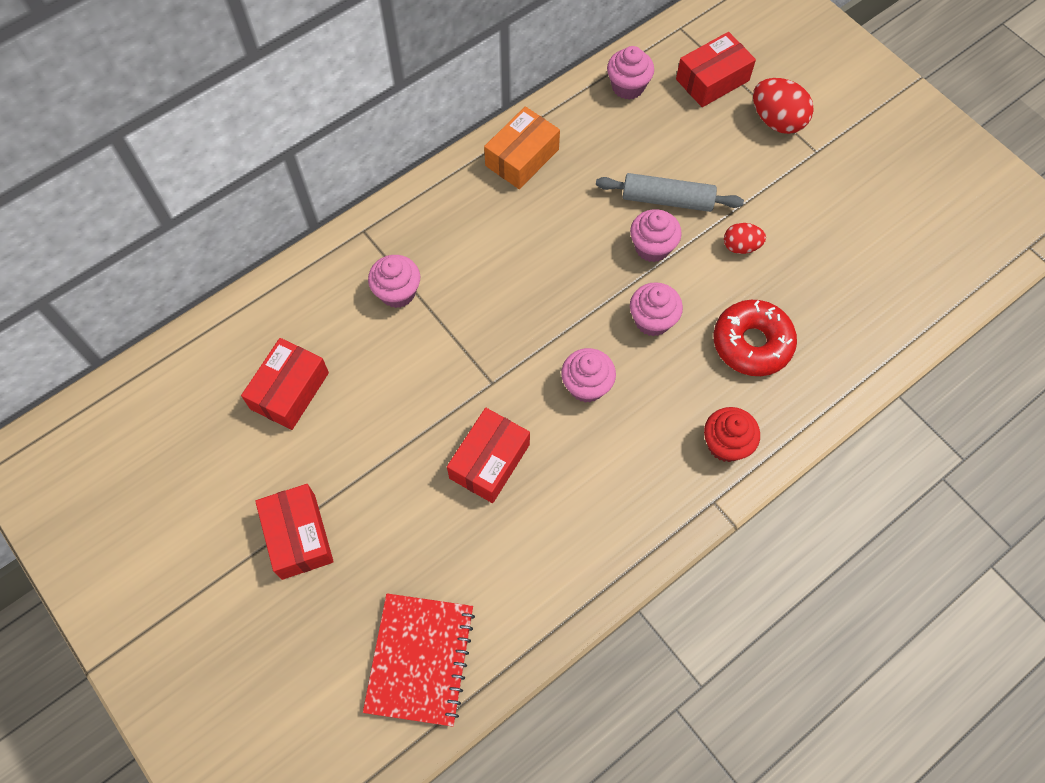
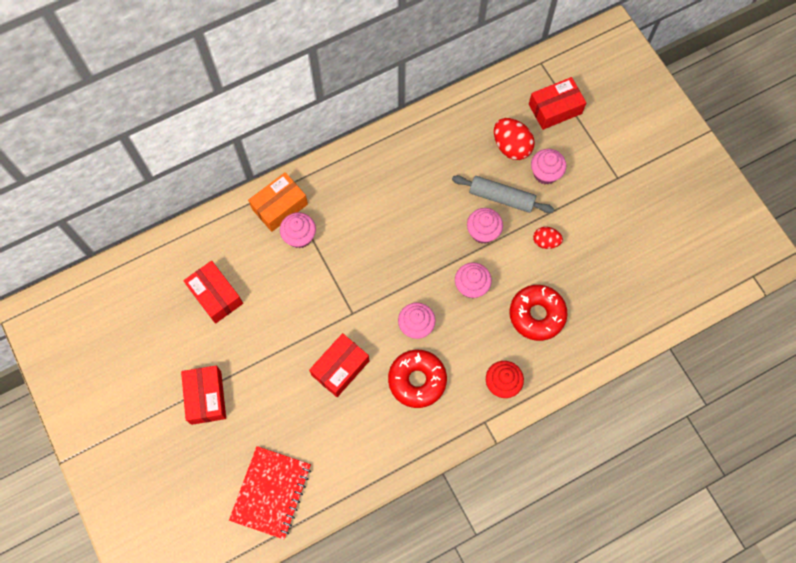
camera: 10 degrees right, 5 degrees up
(289, 391) = (215, 295): red box -> red box turned 75 degrees counterclockwise
(522, 157) = (405, 148): orange box -> orange box (279, 206)
(604, 460) = (417, 380): none -> red donut
(628, 87) = (492, 105): pink cupcake -> pink cupcake (545, 173)
(777, 121) = (594, 149): red egg -> red egg (511, 147)

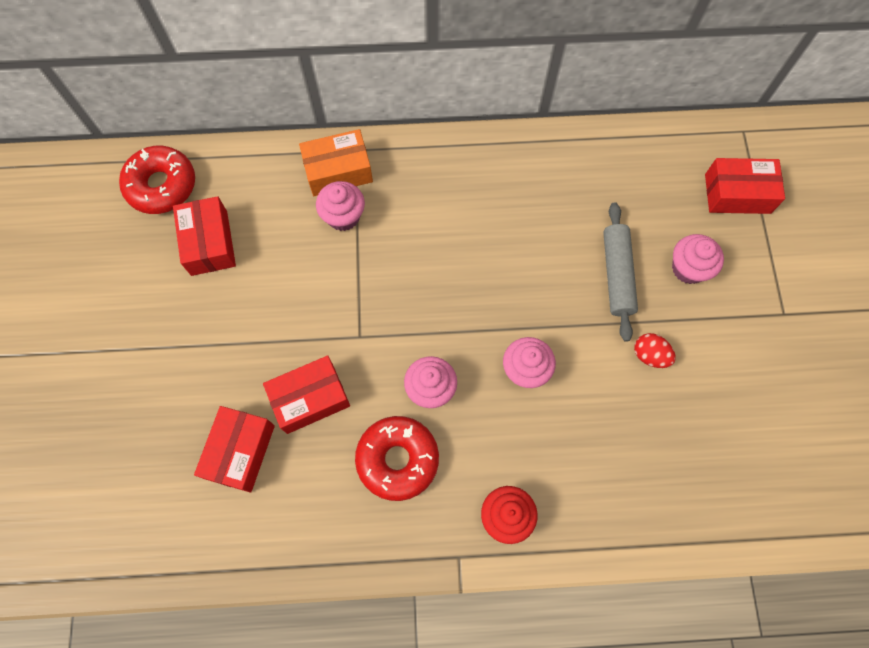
camera: 25 degrees right, 0 degrees up
(206, 397) = (132, 360): red box -> red box (240, 452)
(271, 492) = (144, 518): red notebook -> none
(483, 232) = (572, 307): pink cupcake -> none
(501, 197) = (617, 275): grey rolling pin -> grey rolling pin turned 45 degrees clockwise
(511, 147) = (659, 217): red egg -> none
(537, 315) = (594, 445): red donut -> red donut (161, 185)

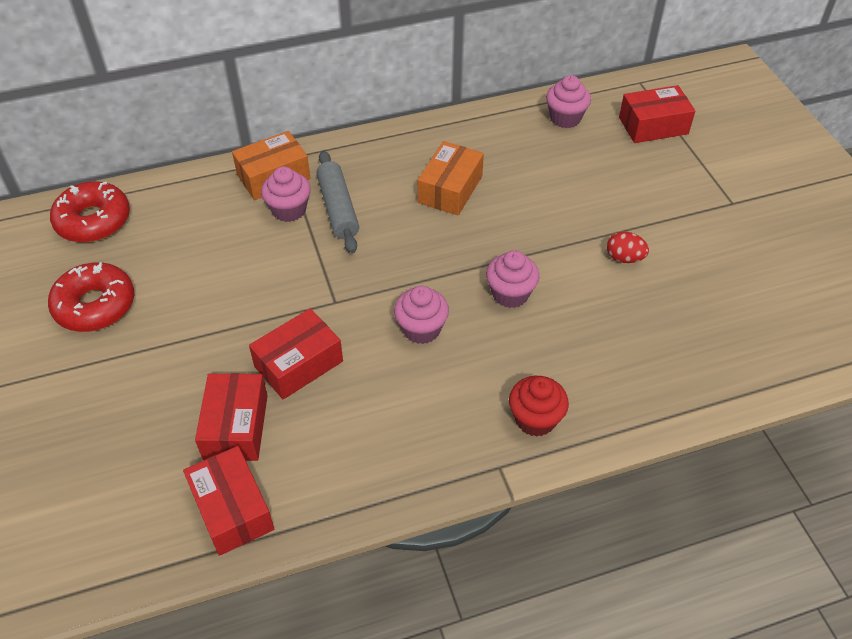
camera: 15 degrees left, 20 degrees down
(209, 243) = (156, 257): red box -> red box (232, 509)
(397, 459) = (407, 396): red donut -> red donut (95, 305)
(504, 228) = (450, 189): none -> orange box
(617, 275) = (569, 204): grey rolling pin -> grey rolling pin (338, 208)
(688, 268) = (632, 186): pink cupcake -> pink cupcake (565, 118)

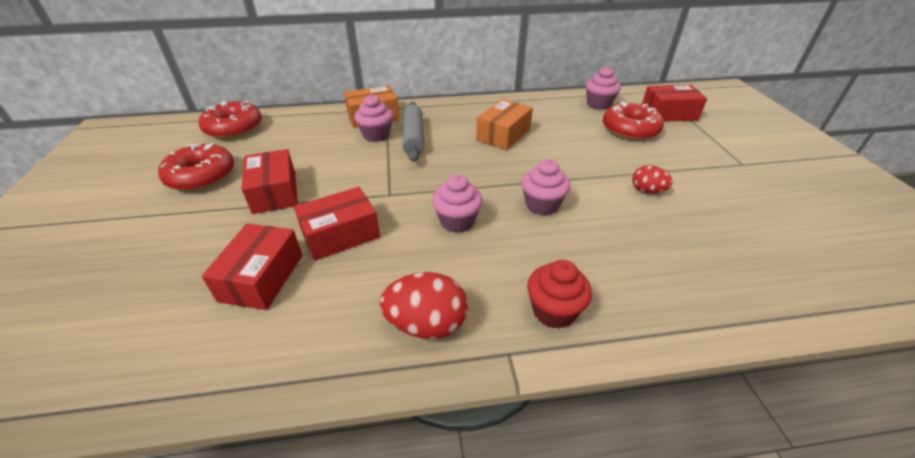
camera: 10 degrees right, 10 degrees down
(232, 509) = (218, 354): red box -> red box (275, 192)
(418, 451) = (426, 324): none -> red egg
(605, 161) = (630, 130): none -> red donut

